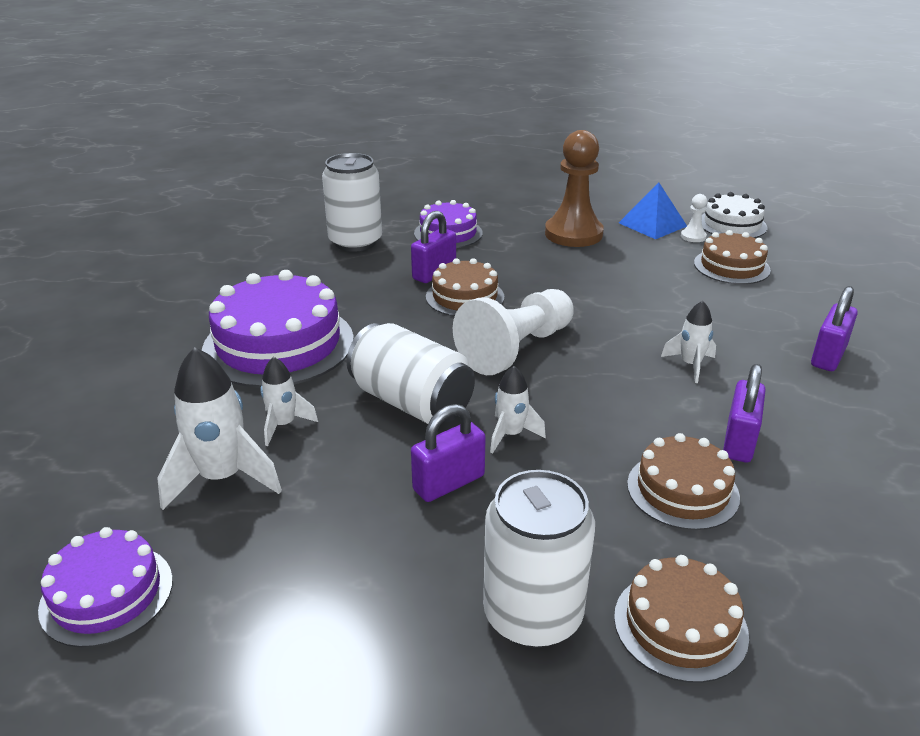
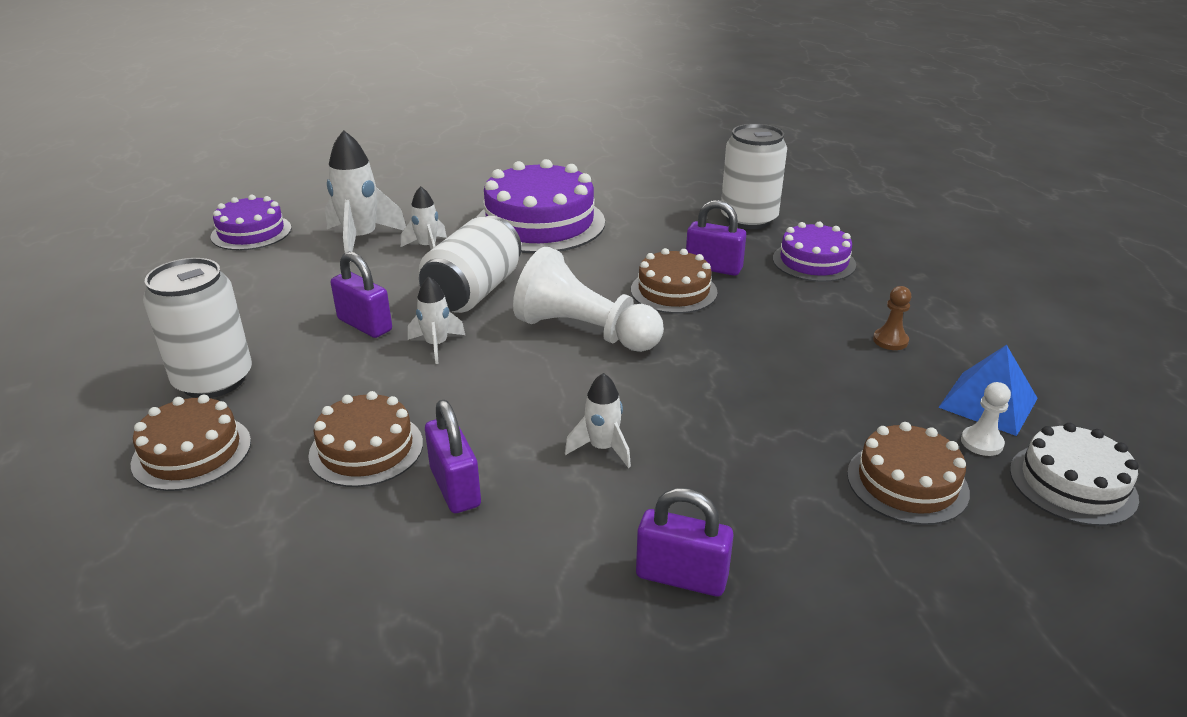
camera: 75 degrees right, 0 degrees up
(573, 234) = (890, 340): brown pawn -> brown pawn, size x0.43
(739, 441) = (455, 487): purple padlock -> purple padlock turned 60 degrees clockwise

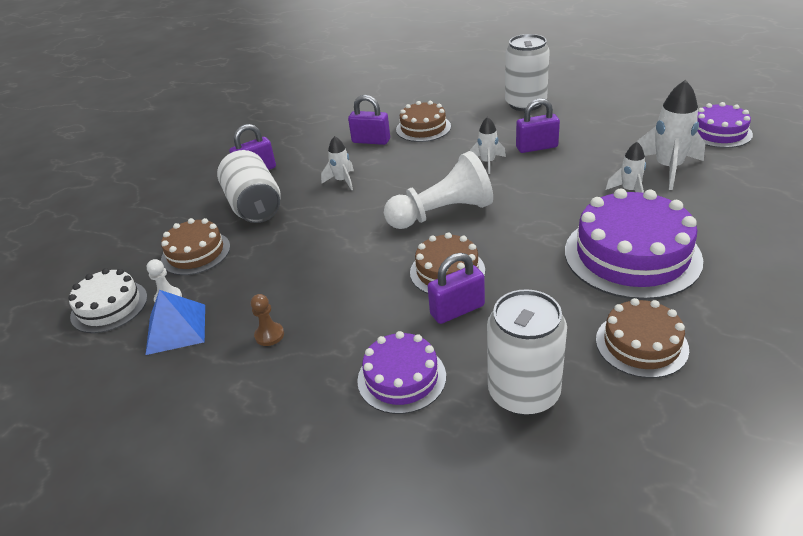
camera: 135 degrees right, 5 degrees up
(192, 452) = (471, 95): brown cake -> brown cake (641, 344)
(473, 292) = (538, 190): white can -> white can (254, 206)

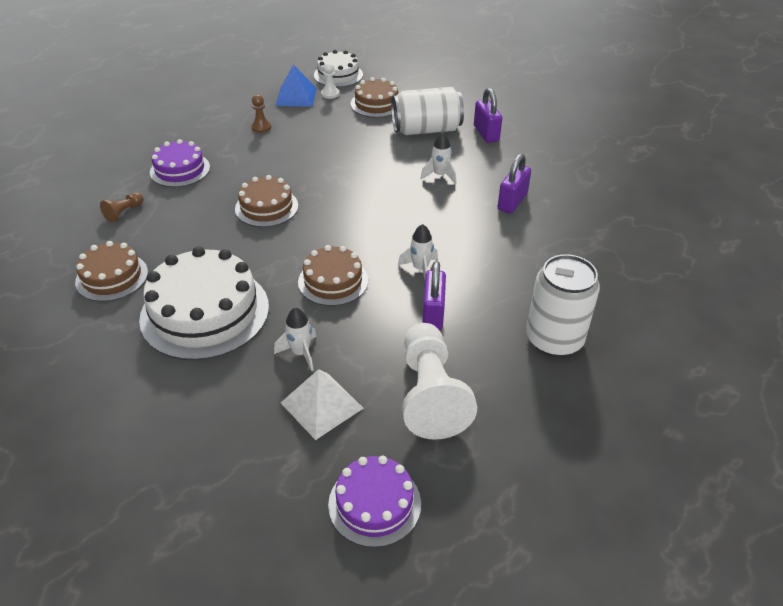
camera: 100 degrees right, 5 degrees up
(423, 128) = (525, 241): brown cake -> brown cake (333, 281)
(442, 213) = (347, 221): white pawn -> white pawn (430, 394)
(457, 310) = (220, 203): purple padlock -> none
(523, 392) = (124, 212): white can -> brown pawn
(632, 255) = (205, 312): purple cake -> white cake
(668, 168) = (321, 405): white rocket -> white pyramid

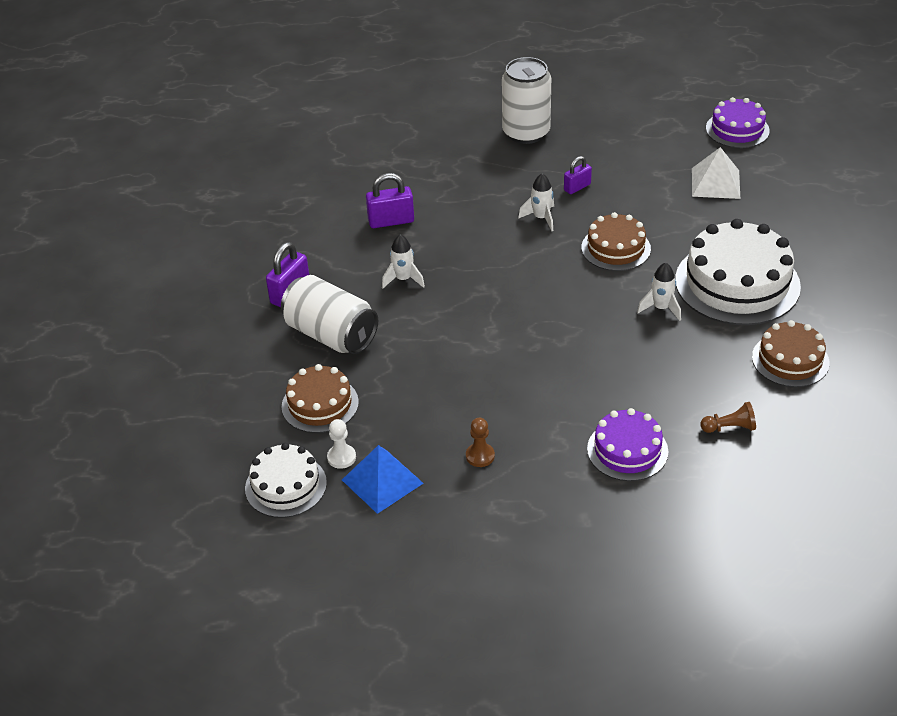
camera: 130 degrees left, 0 degrees up
(266, 207) = (591, 346): brown cake -> none
(300, 353) = (696, 217): white rocket -> white rocket (661, 308)
(430, 394) = (642, 152): white pawn -> none
(433, 314) = (577, 187): purple padlock -> purple padlock, size x0.65

